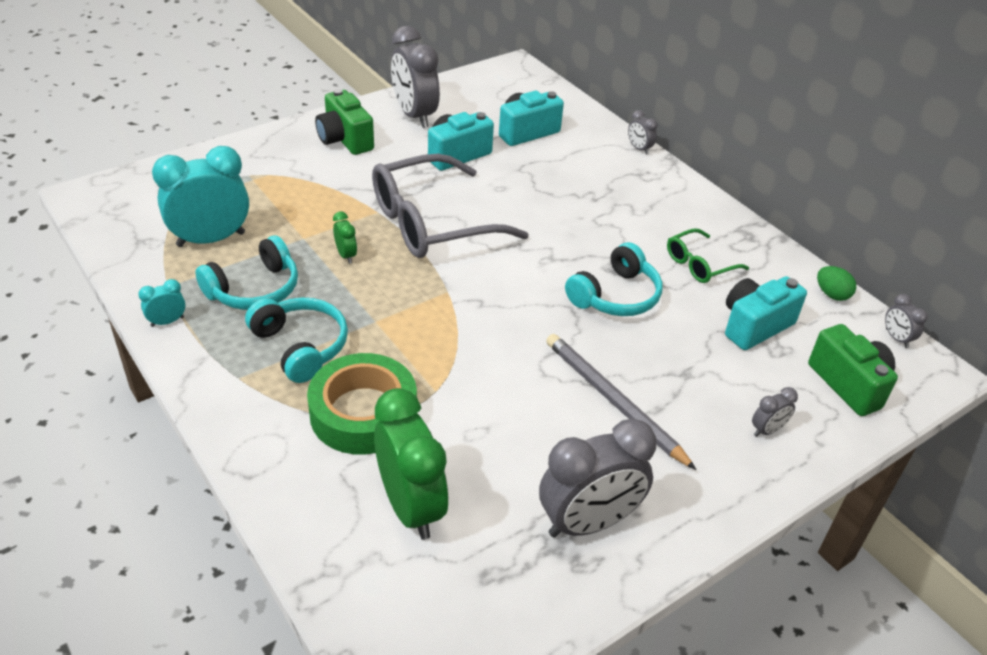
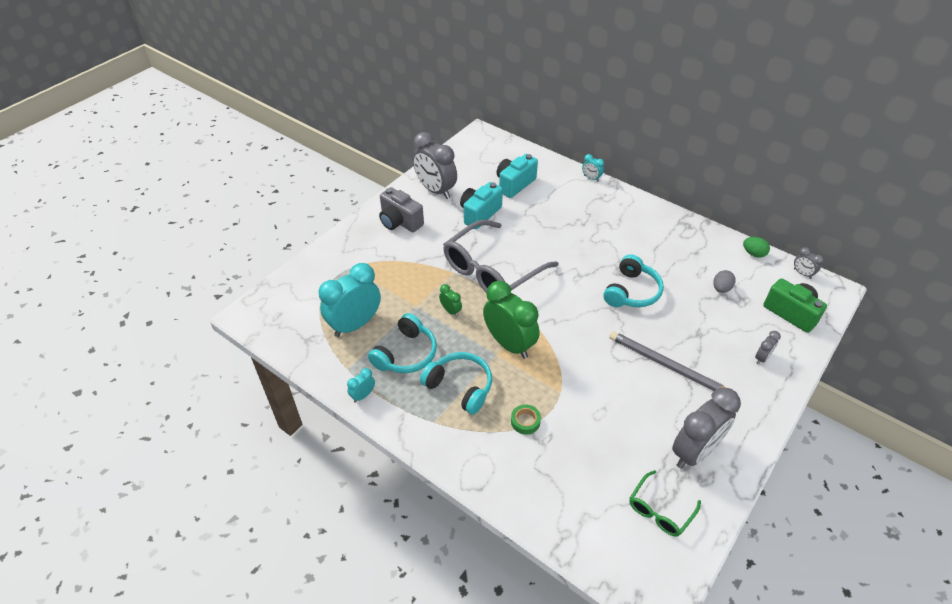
camera: 15 degrees left, 5 degrees up
(345, 140) = (400, 222): green camera -> grey camera
(363, 412) = (525, 421): green tape -> green tape, size x0.42
(411, 507) = (589, 476): green clock -> green clock (509, 344)
(639, 149) = (591, 178): grey clock -> turquoise clock
(699, 264) = (669, 254): green glasses -> green glasses (660, 510)
(754, 326) = (721, 288): turquoise camera -> grey egg

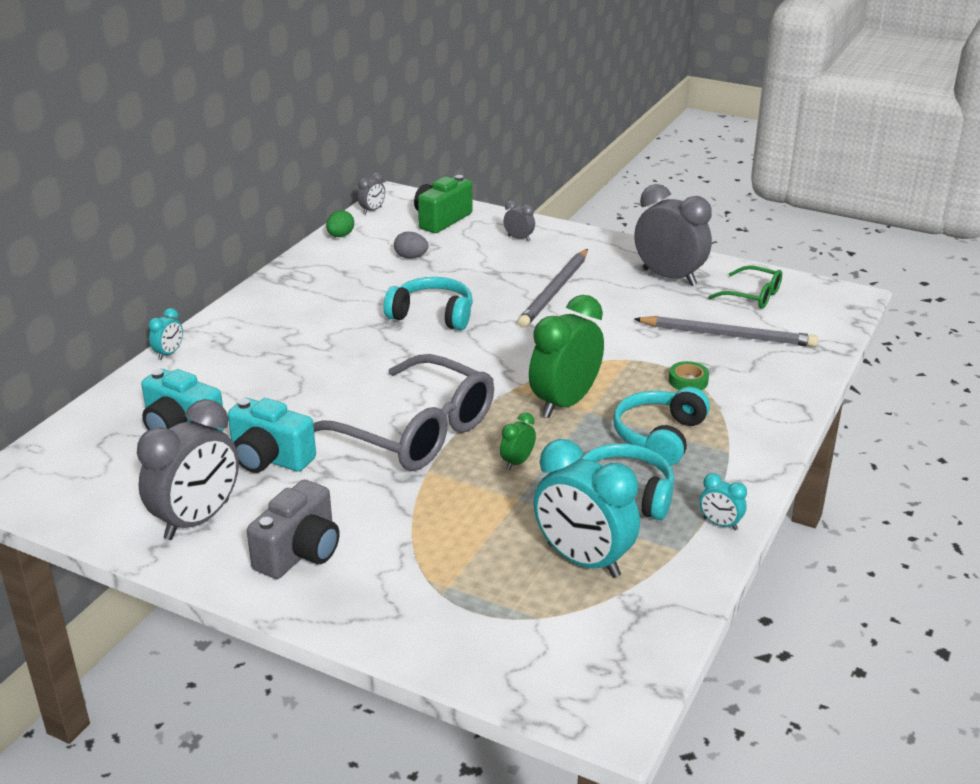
camera: 100 degrees left, 15 degrees down
(590, 468) = (728, 335): none -> grey pencil

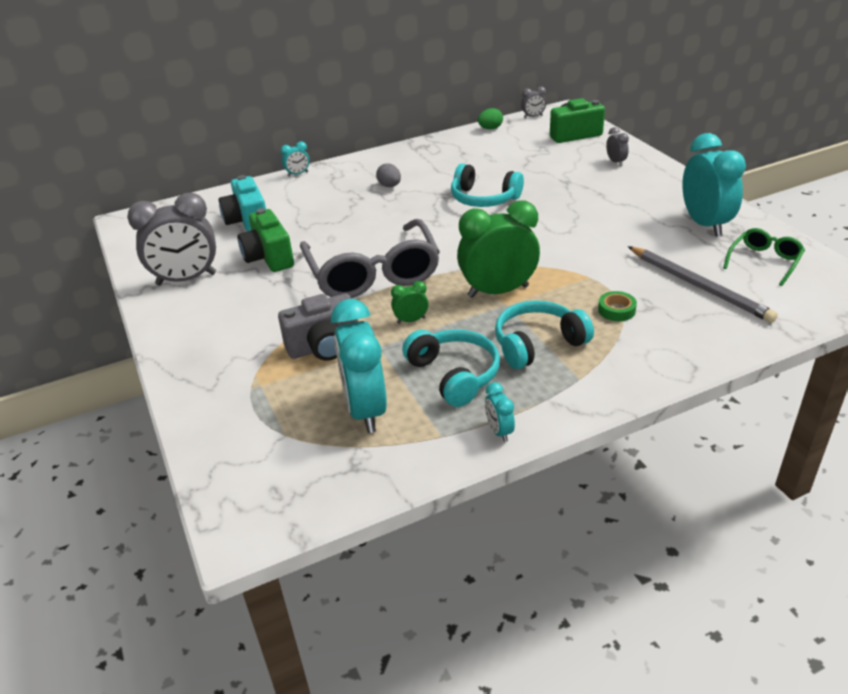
camera: 40 degrees right, 5 degrees up
(270, 459) = (269, 258): turquoise camera -> green camera
(300, 552) = (210, 323): grey camera -> grey camera (324, 347)
(411, 257) = (519, 155): grey egg -> grey egg (389, 186)
(432, 315) = (484, 198): turquoise headphones -> turquoise headphones turned 150 degrees clockwise
(555, 291) = (595, 208): grey pencil -> none
(669, 277) = (705, 224): grey clock -> turquoise clock
(752, 296) = (764, 261): green glasses -> green glasses turned 120 degrees counterclockwise

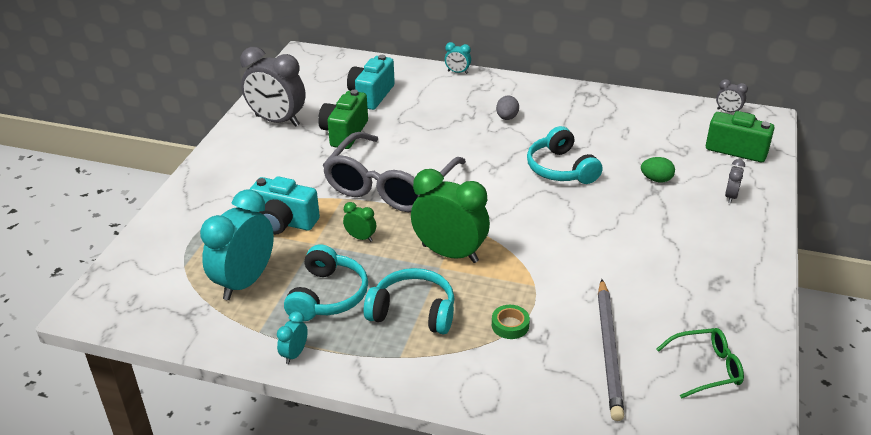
camera: 40 degrees right, 0 degrees up
(324, 347) = (284, 222): grey camera -> turquoise camera
(490, 128) = (669, 105): green egg -> green egg (656, 179)
(705, 224) = (711, 302): turquoise clock -> none

